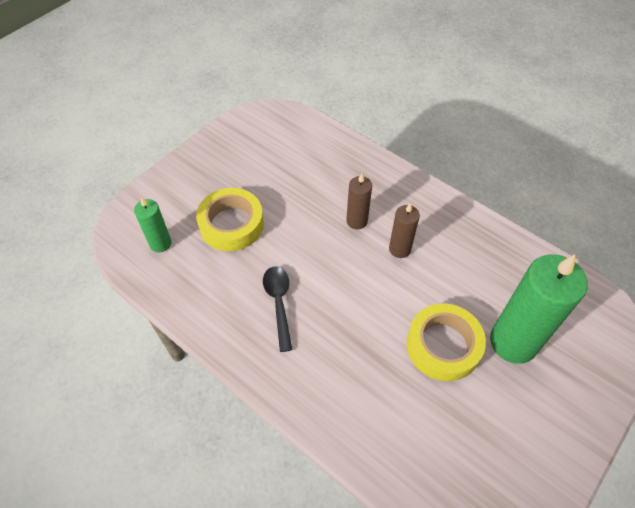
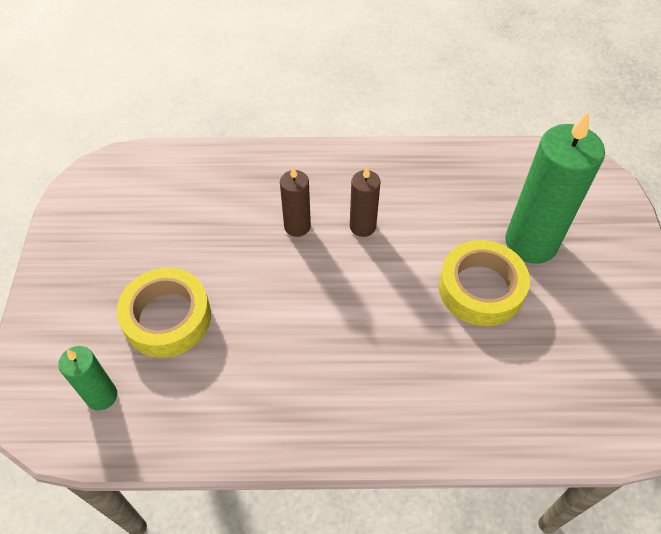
camera: 40 degrees left, 0 degrees up
(279, 303) = (296, 362): black spoon -> none

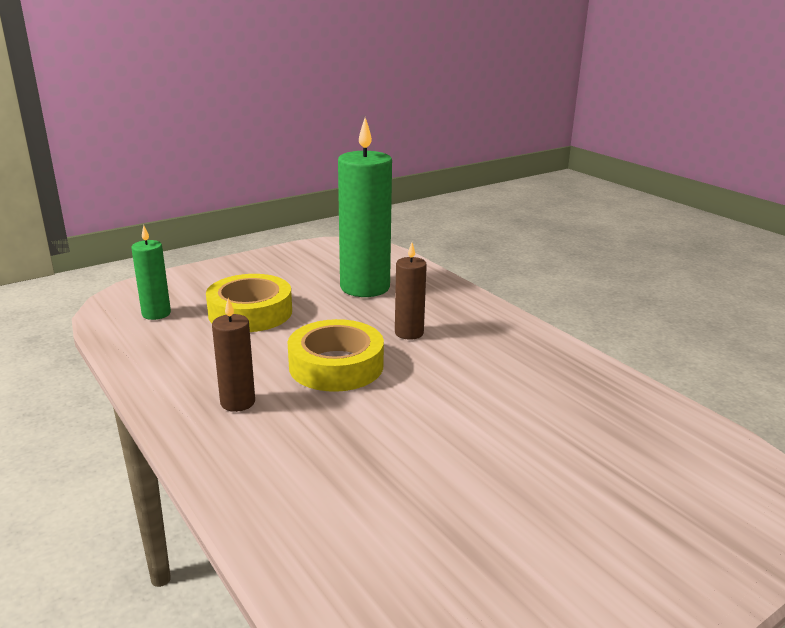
camera: 55 degrees right, 30 degrees down
(362, 226) = (453, 363): brown candle -> brown candle (238, 402)
(481, 288) = (470, 461): yellow tape -> yellow tape (336, 365)
(531, 242) = (585, 477): green candle -> green candle (365, 287)

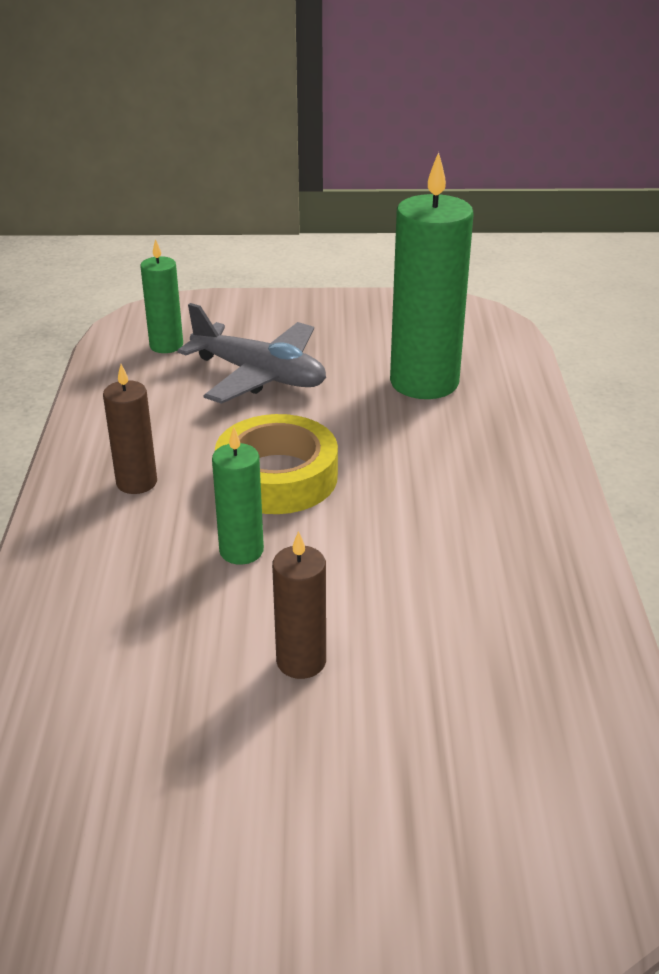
camera: 35 degrees right, 10 degrees up
(250, 312) = (259, 375): yellow tape -> grey plane
(366, 416) = (241, 551): none -> green candle
(409, 333) = (406, 464): brown candle -> brown candle (301, 661)

